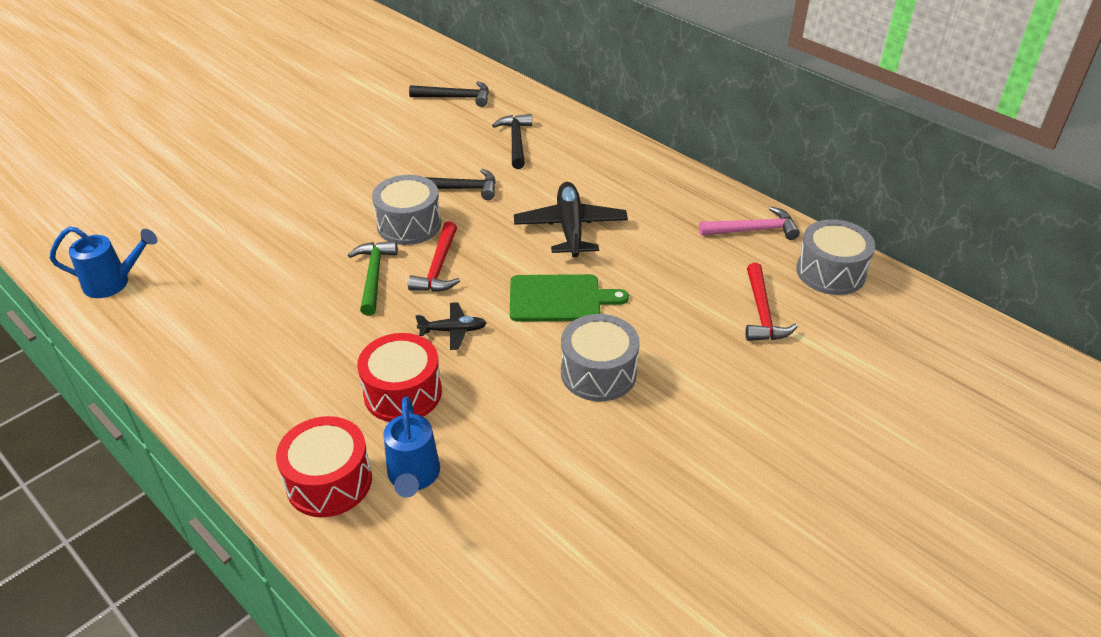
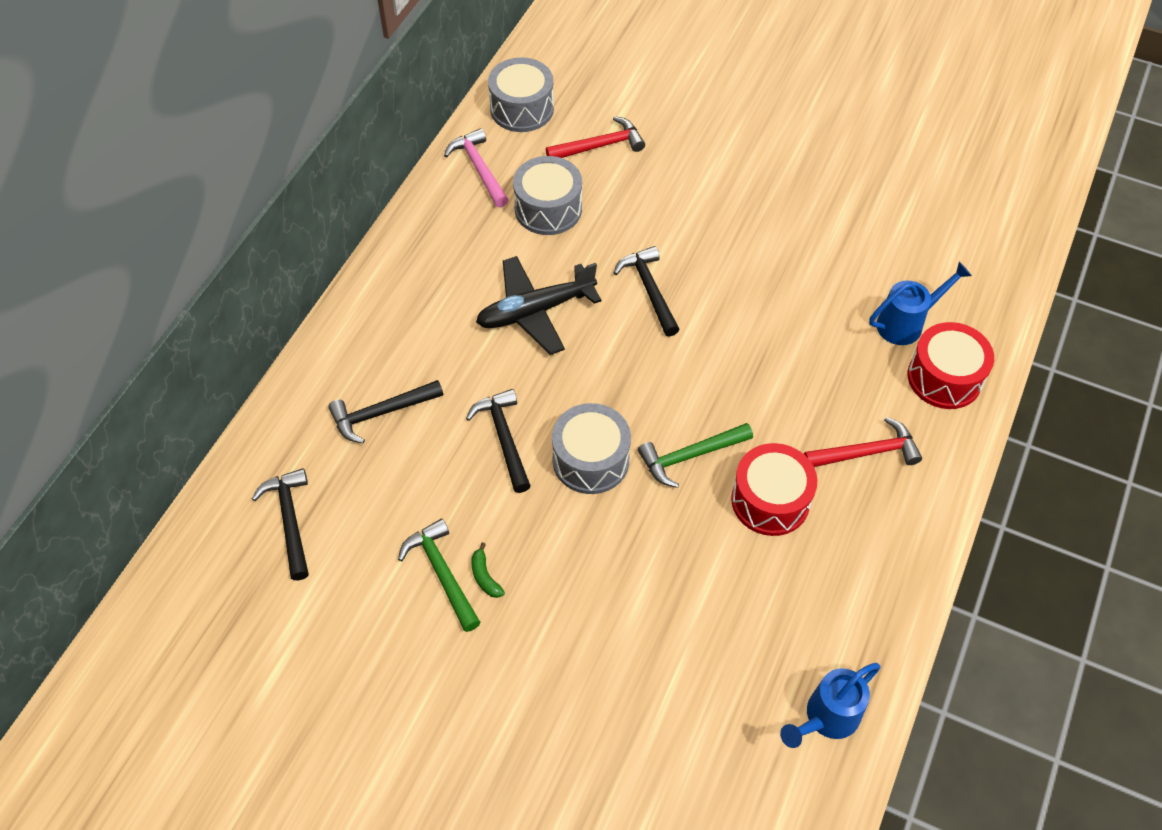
camera: 110 degrees left, 15 degrees up
(113, 283) = (826, 718): blue watering can -> blue watering can turned 105 degrees counterclockwise
(355, 160) = (485, 576): none -> green banana
(372, 145) = (442, 573): none -> green hammer
(403, 393) = (827, 366): red drum -> red drum (770, 500)
(438, 267) = (649, 403): red hammer -> red hammer (867, 452)
(453, 330) = (733, 357): black plane -> none
(559, 298) = (649, 290): green cutting board -> black hammer
(598, 373) = (730, 237): grey drum -> grey drum (548, 209)

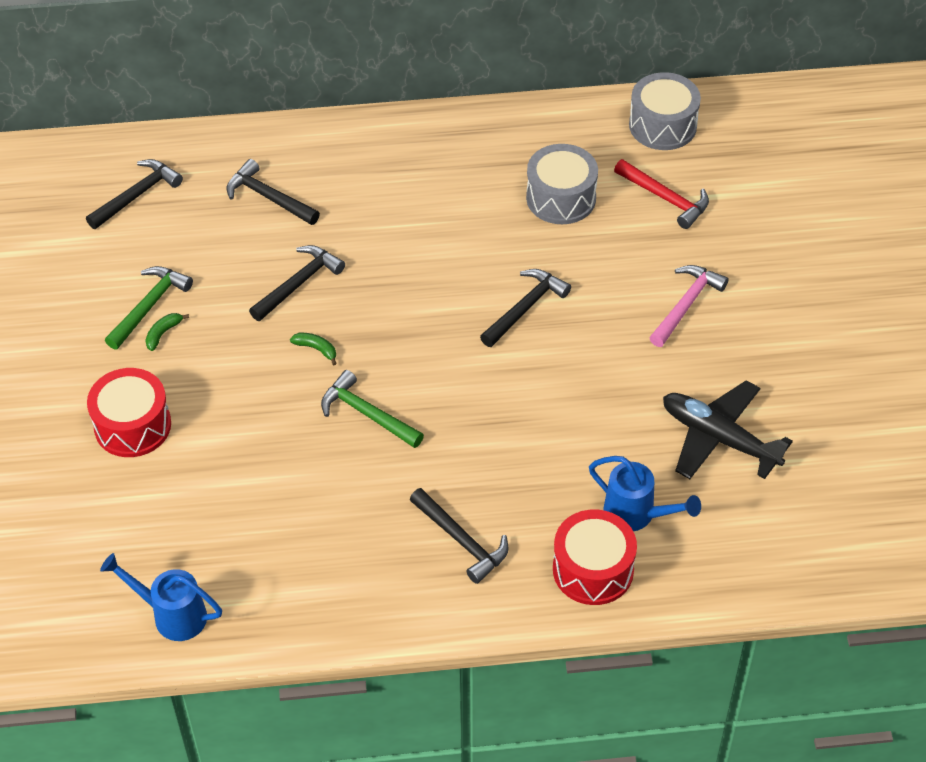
camera: 60 degrees right, 5 degrees down
(479, 168) = (568, 131): pink hammer -> pink hammer (686, 305)
(535, 311) = (442, 242): black plane -> black plane (719, 438)
(590, 460) = (316, 349): grey drum -> green banana
(770, 500) = (360, 489): red drum -> red drum (132, 425)
(867, 452) = (461, 541): red hammer -> black hammer

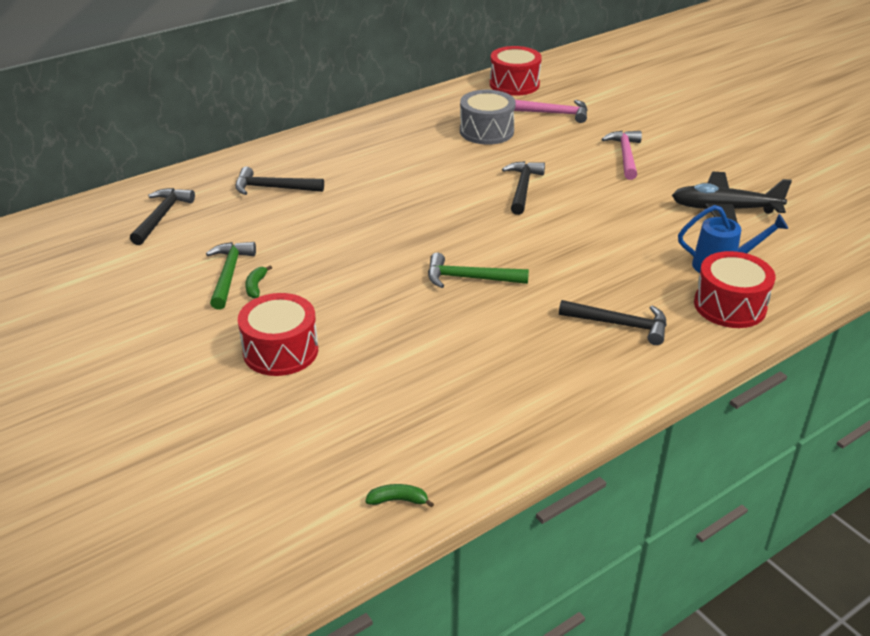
camera: 30 degrees left, 15 degrees down
(172, 615) = (436, 465): blue watering can -> none
(298, 283) = (342, 225): black hammer -> none
(316, 349) = (392, 255): green banana -> green banana (398, 500)
(662, 125) = (514, 84): grey drum -> red drum
(665, 198) = (554, 113): red hammer -> pink hammer

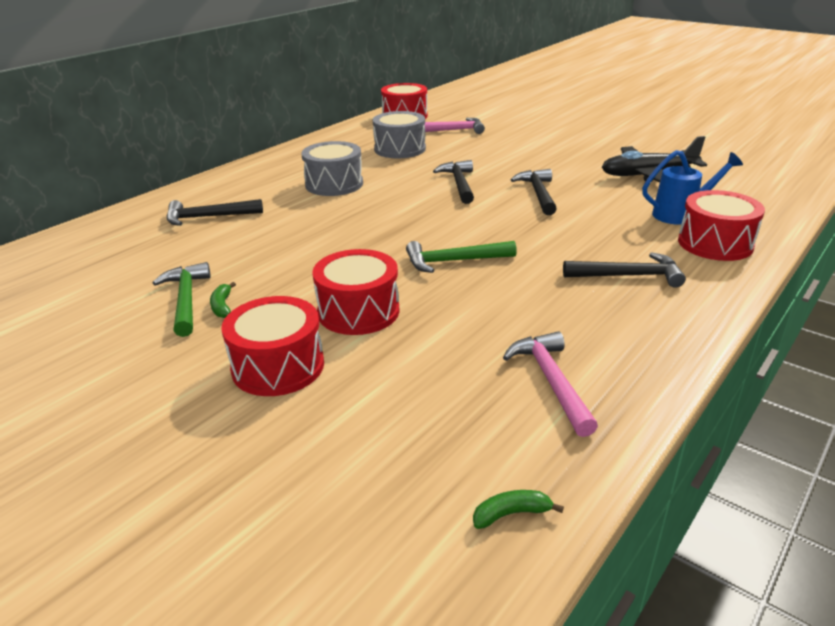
camera: 15 degrees left, 5 degrees down
(162, 216) = (88, 258): black hammer -> black hammer (538, 193)
(364, 313) = (358, 311): none -> red drum
(401, 167) = (334, 184): none -> grey drum
(625, 155) = (533, 150): pink hammer -> pink hammer (551, 381)

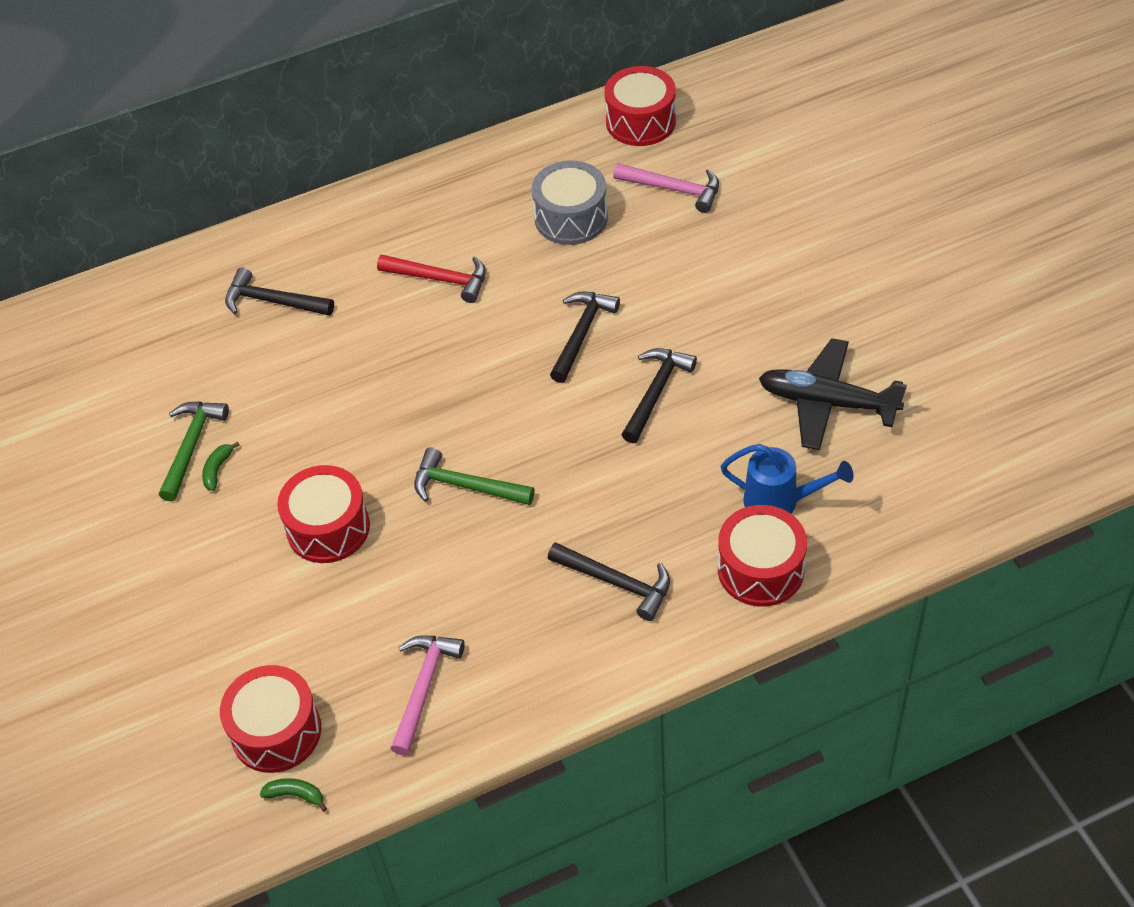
camera: 30 degrees right, 20 degrees up
(278, 366) = (223, 573): red drum -> red drum (276, 731)
(334, 184) = (440, 279): grey drum -> red hammer

